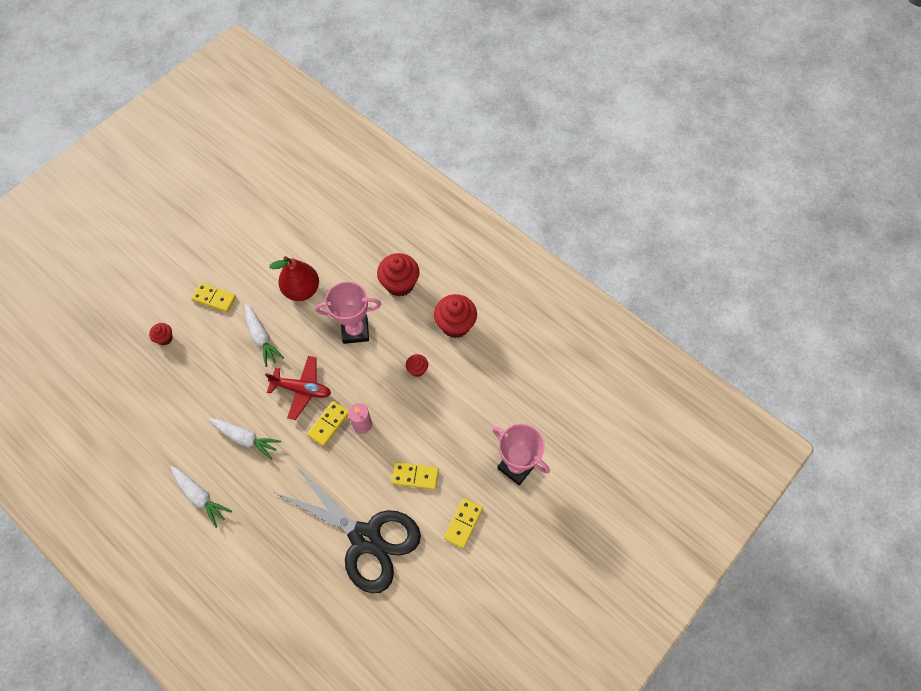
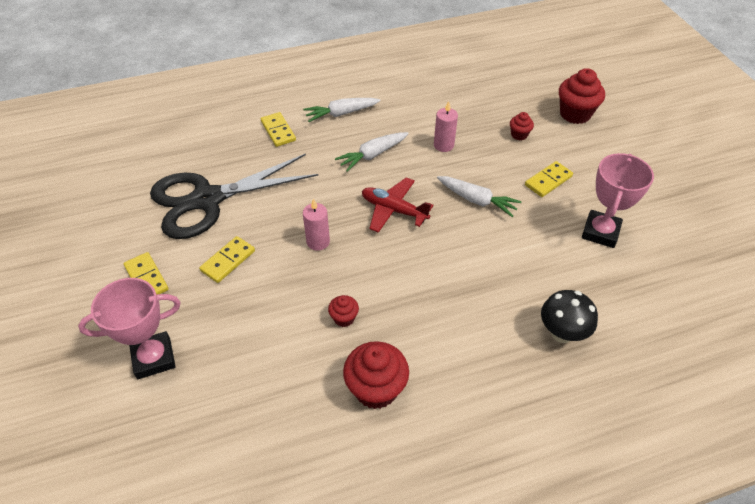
camera: 120 degrees right, 15 degrees down
(206, 389) = (443, 145): none -> pink candle
(261, 337) = (477, 200): white carrot -> white carrot turned 150 degrees counterclockwise
(302, 290) = (520, 254): red pear -> none
(302, 389) = (394, 210): red plane -> red plane turned 75 degrees clockwise
(328, 424) = (340, 216): yellow domino -> yellow domino (278, 131)
(355, 331) = (435, 281): pink trophy -> pink trophy (600, 232)
(356, 245) = (561, 333): none -> black mushroom
(400, 284) = (475, 355): red cupcake -> red cupcake (575, 114)

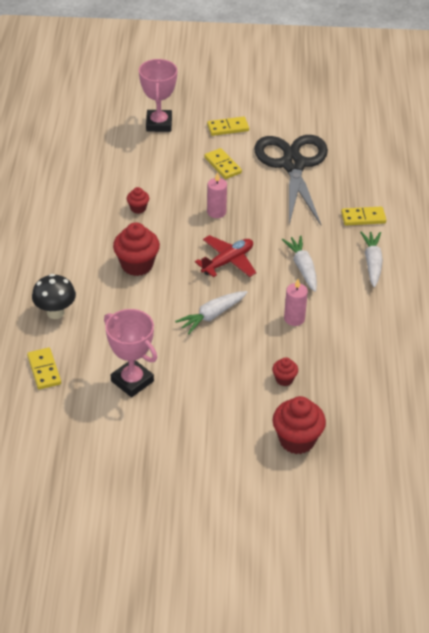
camera: 110 degrees right, 5 degrees down
(376, 389) = (75, 209): red cupcake -> red cupcake (137, 265)
(548, 181) = (211, 373): yellow domino -> yellow domino (44, 370)

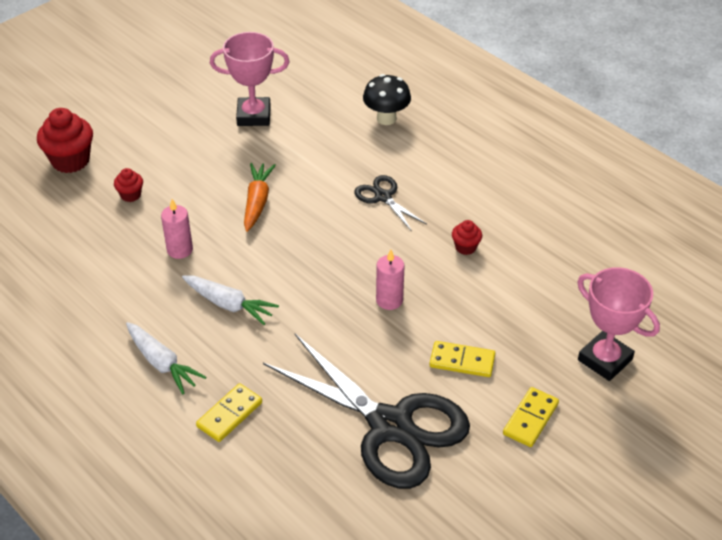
camera: 135 degrees right, 0 degrees up
(44, 370) = (329, 81): yellow domino -> none
(137, 265) = (383, 197): red cupcake -> black scissors
(212, 315) = (257, 202): white carrot -> orange carrot
(228, 261) = (308, 258): red plane -> none

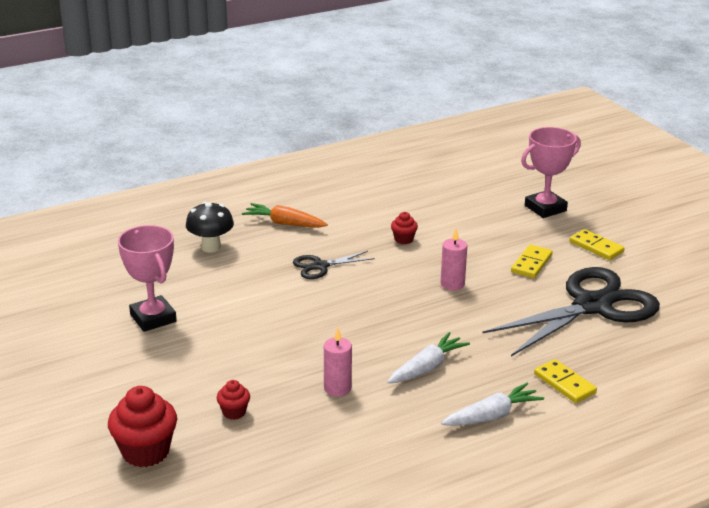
camera: 75 degrees left, 15 degrees down
(254, 116) = (153, 318): pink trophy -> pink trophy turned 45 degrees counterclockwise
(257, 202) = (290, 333): orange carrot -> orange carrot (284, 223)

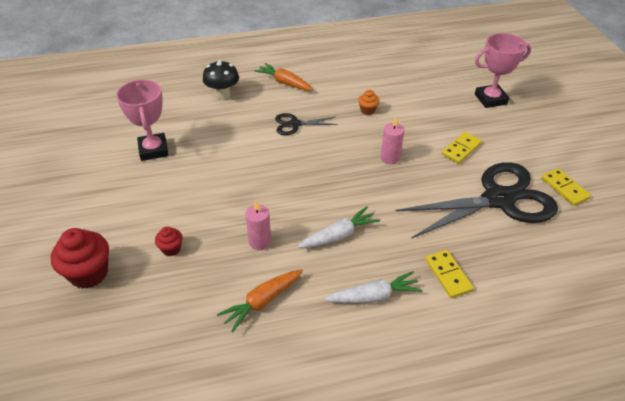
camera: 15 degrees right, 15 degrees up
(369, 442) = (262, 302): none -> orange carrot
(403, 239) = (367, 110): red cupcake -> orange cupcake
(596, 247) = (520, 142): yellow domino -> yellow domino (564, 188)

